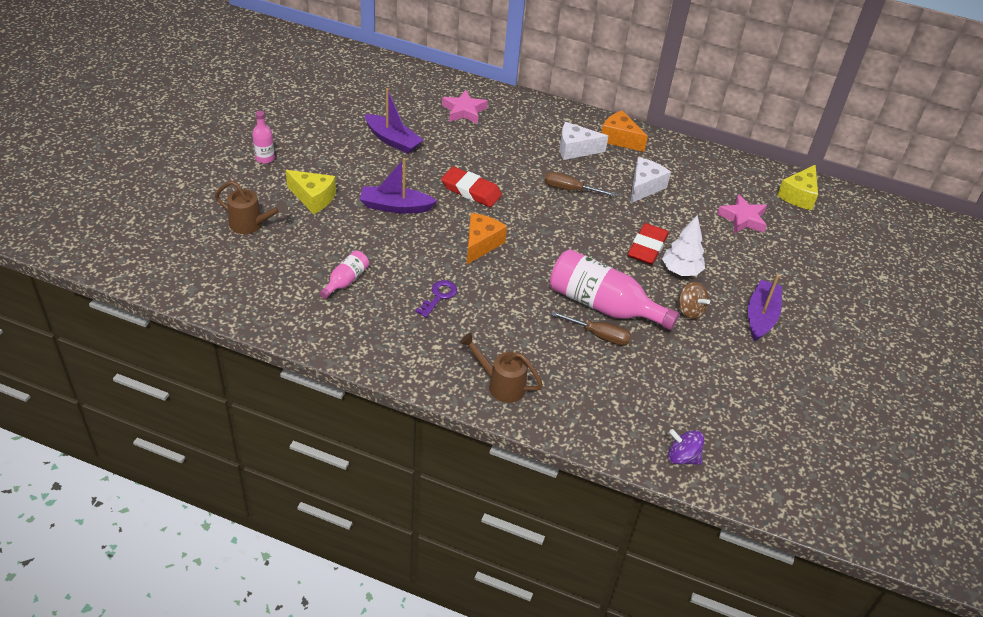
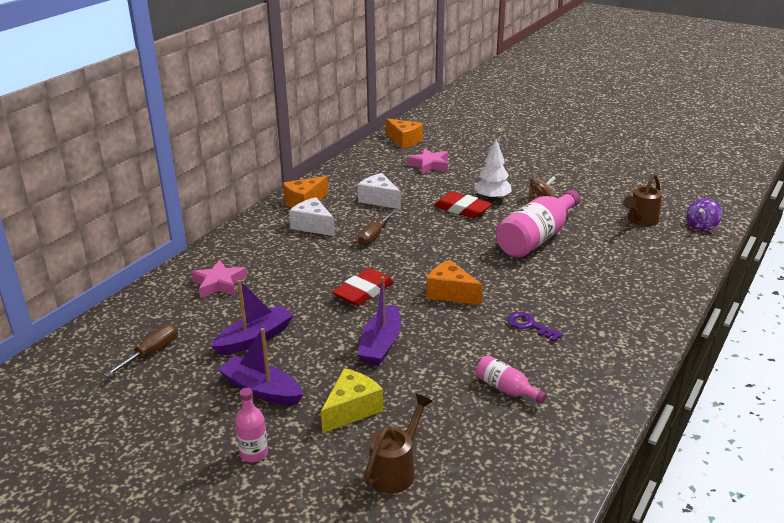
camera: 75 degrees left, 15 degrees down
(500, 384) = (645, 300): brown watering can -> brown watering can (640, 221)
(575, 149) = (313, 226): white cheese -> white cheese turned 120 degrees clockwise
(598, 335) = (574, 245): brown screwdriver -> brown screwdriver (151, 352)
(761, 316) = (545, 175): purple boat -> purple boat (261, 390)
(798, 196) = (404, 141): yellow cheese -> orange cheese

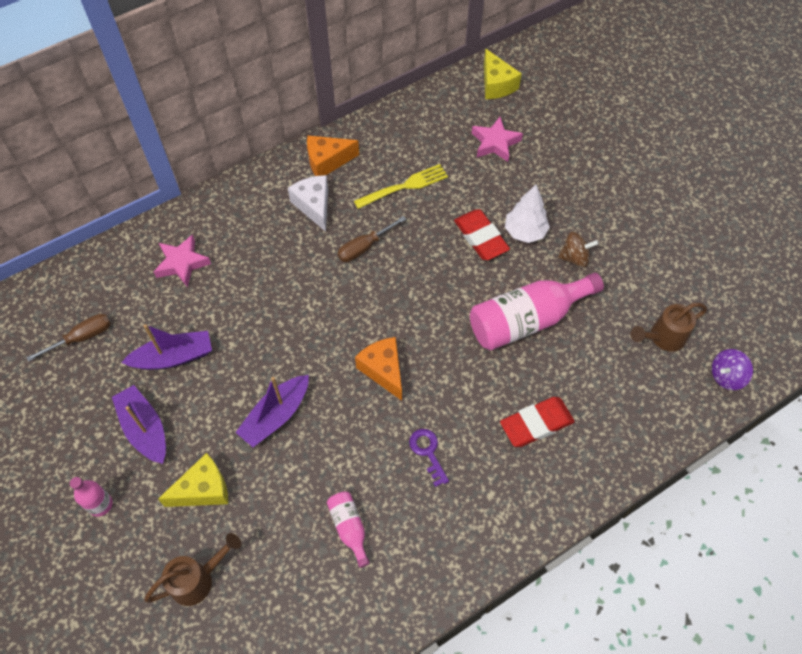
camera: 25 degrees right, 30 degrees up
(363, 291) = (304, 332): red eraser -> red eraser (536, 424)
(379, 199) = (404, 186): white cheese -> yellow fork
(404, 141) = (496, 85): orange cheese -> yellow cheese

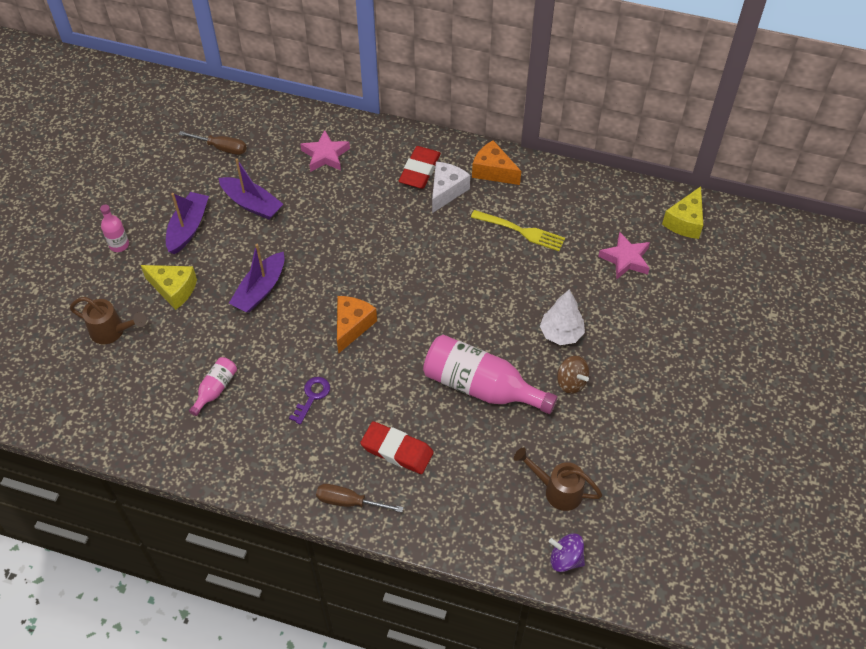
camera: 50 degrees right, 5 degrees down
(276, 416) = (260, 290): purple boat -> purple boat turned 60 degrees counterclockwise
(364, 247) = (442, 244): brown screwdriver -> brown screwdriver (349, 502)
(480, 237) = (525, 309): red eraser -> red eraser (419, 170)

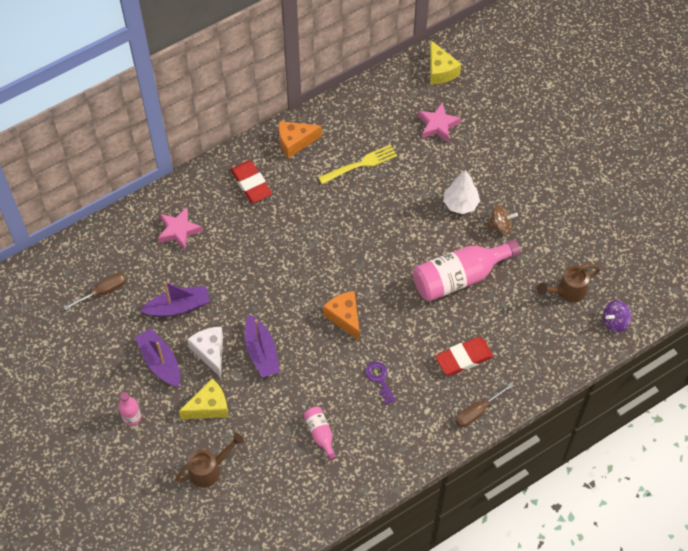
camera: 50 degrees left, 5 degrees up
(446, 191) = (285, 181): white cheese -> white cheese (210, 352)

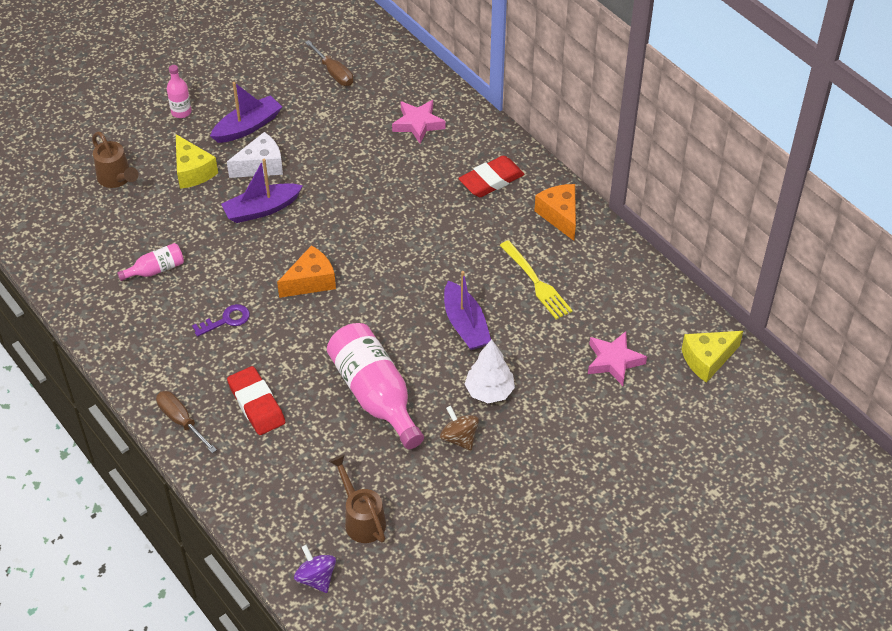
camera: 85 degrees right, 10 degrees down
(178, 307) = (317, 134): purple boat -> purple boat (465, 325)
(500, 226) = (459, 438): brown spinning top -> brown spinning top turned 150 degrees clockwise

